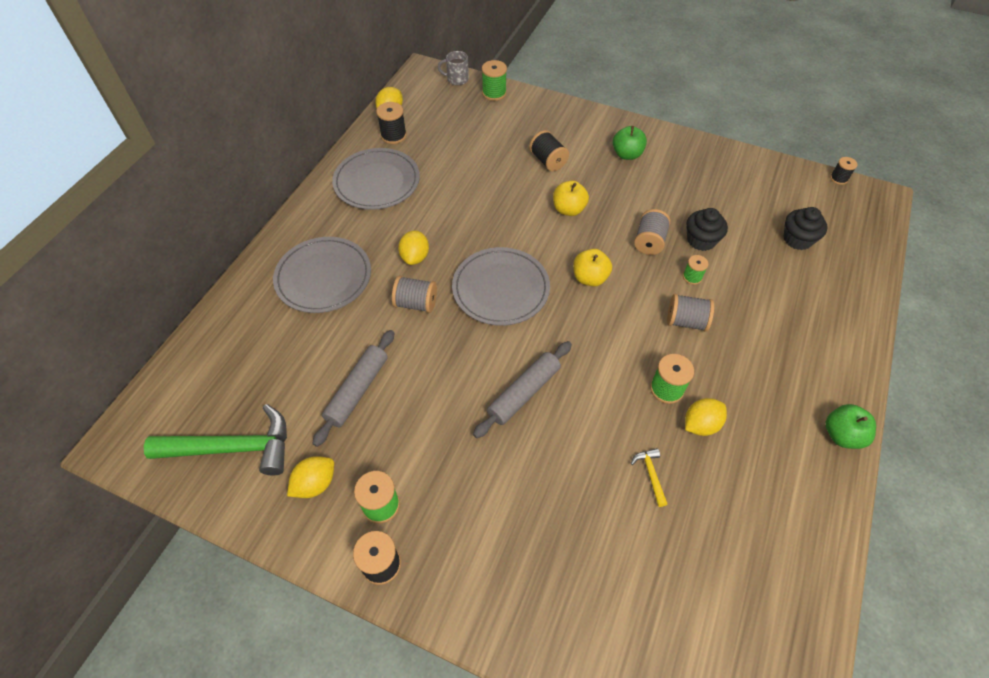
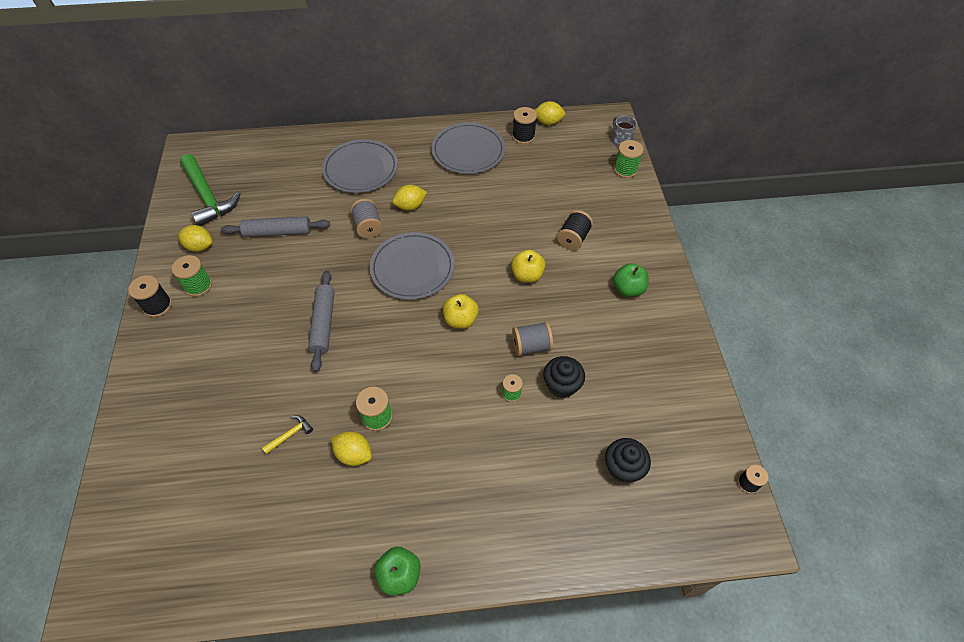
camera: 60 degrees right, 0 degrees up
(523, 393) = (323, 323): grey rolling pin -> grey rolling pin turned 75 degrees clockwise
(686, 321) = (457, 406): grey spool -> none

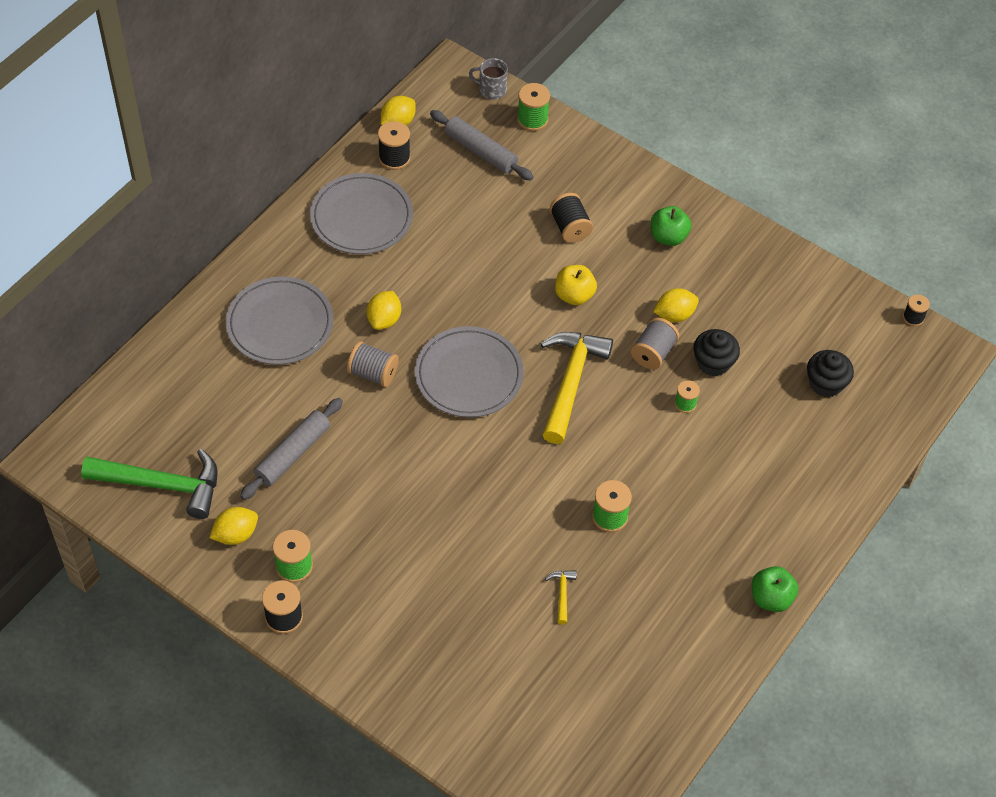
camera: 50 degrees left, 0 degrees up
(323, 323) = (461, 490): grey rolling pin -> grey rolling pin (481, 151)
(354, 454) = (630, 558): yellow lemon -> yellow lemon (674, 315)
(460, 320) = (570, 382): yellow apple -> yellow hammer

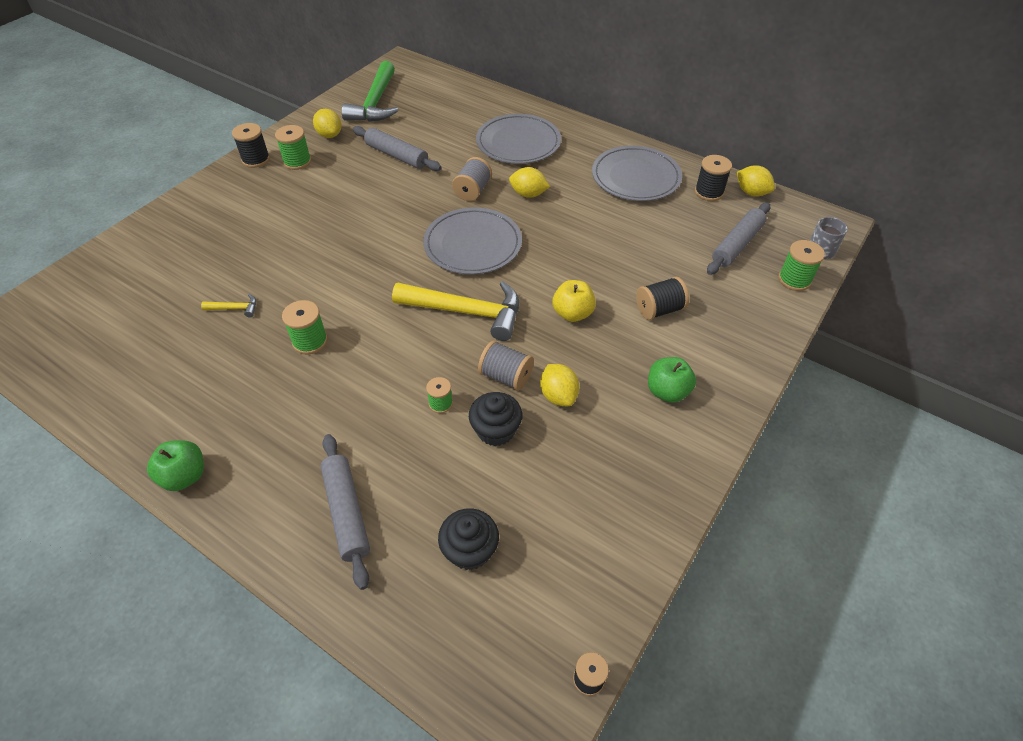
camera: 90 degrees right, 5 degrees down
(799, 469) = (347, 512): none -> grey rolling pin

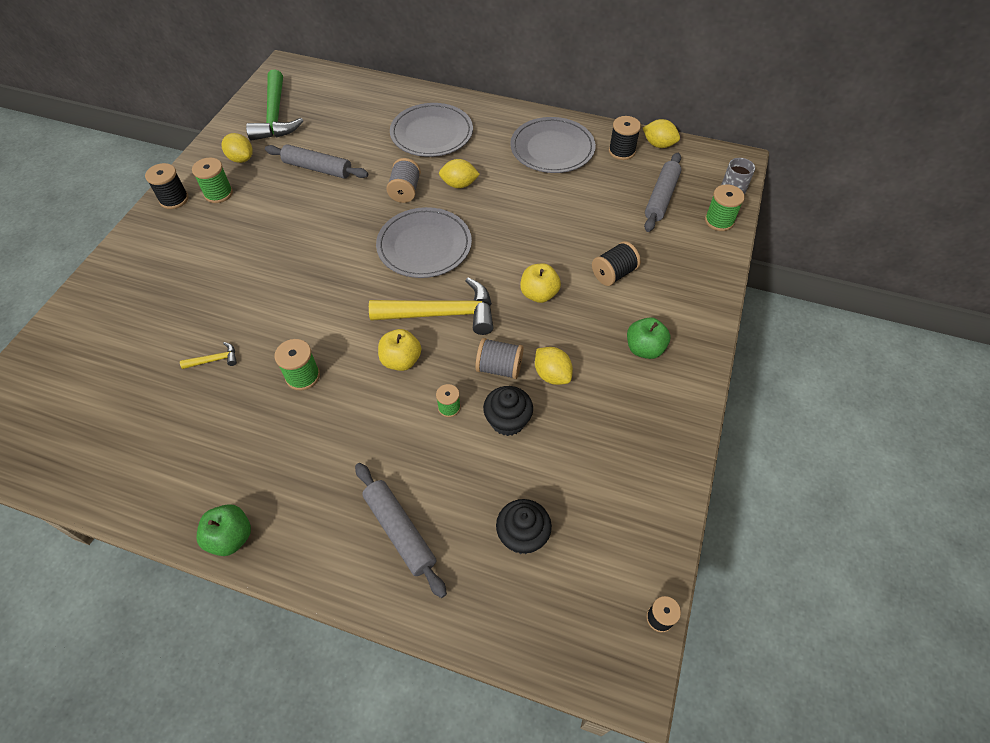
camera: 15 degrees left, 5 degrees up
(410, 347) = (401, 360): none -> yellow apple

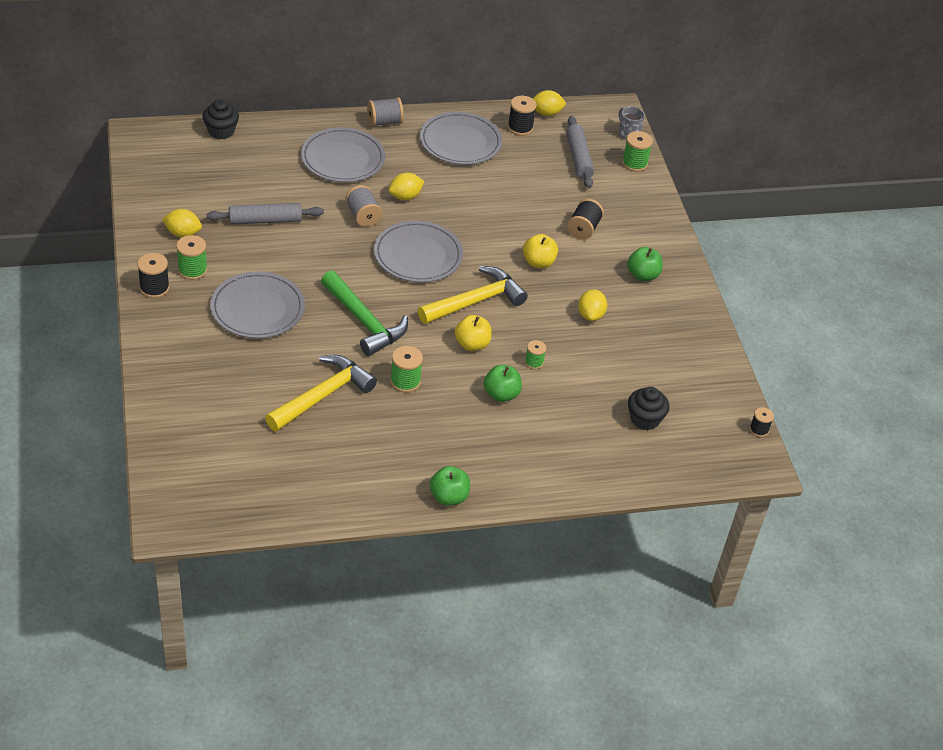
camera: 35 degrees left, 10 degrees down
(214, 360) = (323, 396): yellow hammer -> yellow hammer, size x2.40
(238, 248) = (257, 309): none -> grey plate
(275, 116) = (177, 185): green hammer -> green hammer (364, 321)
(385, 432) = (501, 394): none -> green apple
(400, 531) = (562, 448): grey rolling pin -> none
(499, 368) = (549, 324): grey spool -> grey spool (384, 122)
(507, 420) = (582, 356): black cupcake -> black cupcake (221, 131)
(552, 375) = (590, 315): yellow lemon -> yellow lemon turned 75 degrees clockwise

